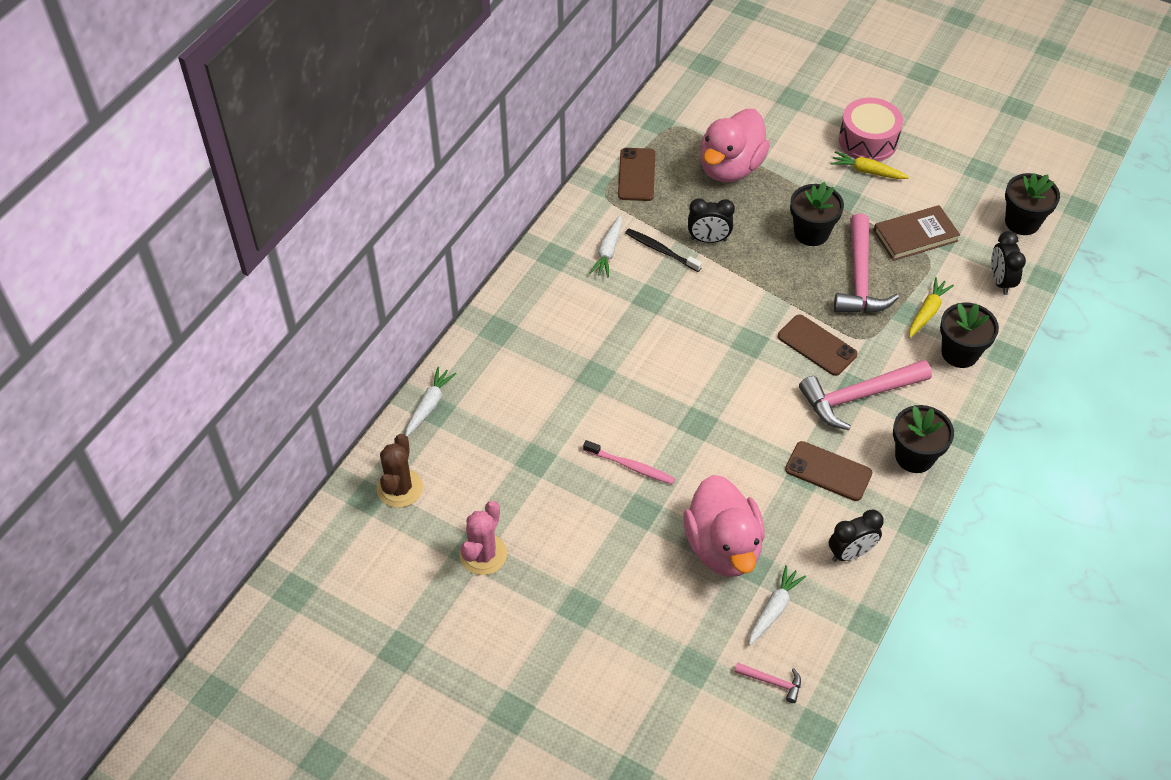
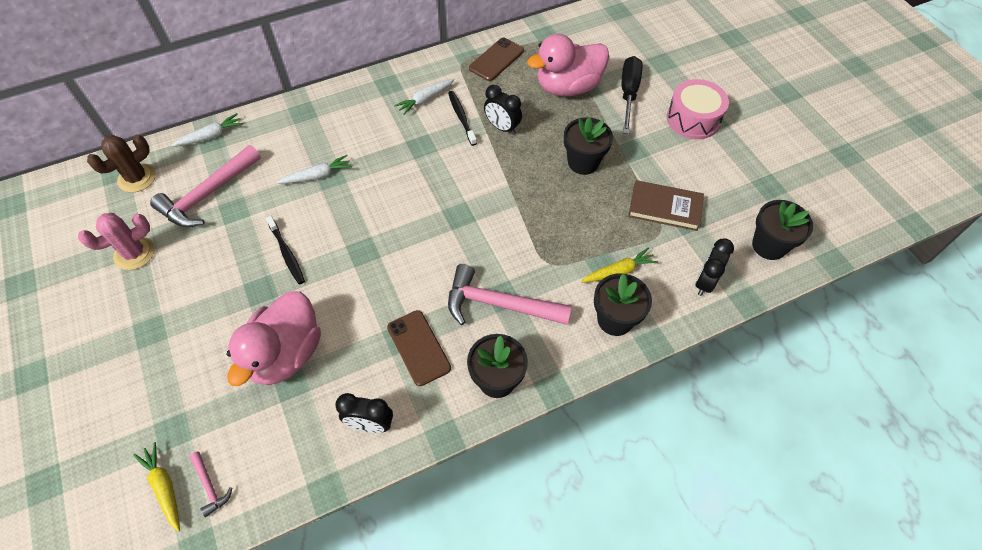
camera: 35 degrees right, 5 degrees up
(631, 466) = (287, 253): pink toothbrush -> black toothbrush
(774, 609) = (271, 428): white carrot -> white carrot (317, 175)
(791, 145) = (628, 94): none -> black screwdriver
(816, 345) = (505, 246): brown phone -> none
(860, 278) = (589, 215): pink hammer -> pink hammer (208, 195)
(867, 171) = (671, 141): yellow carrot -> yellow carrot (164, 487)

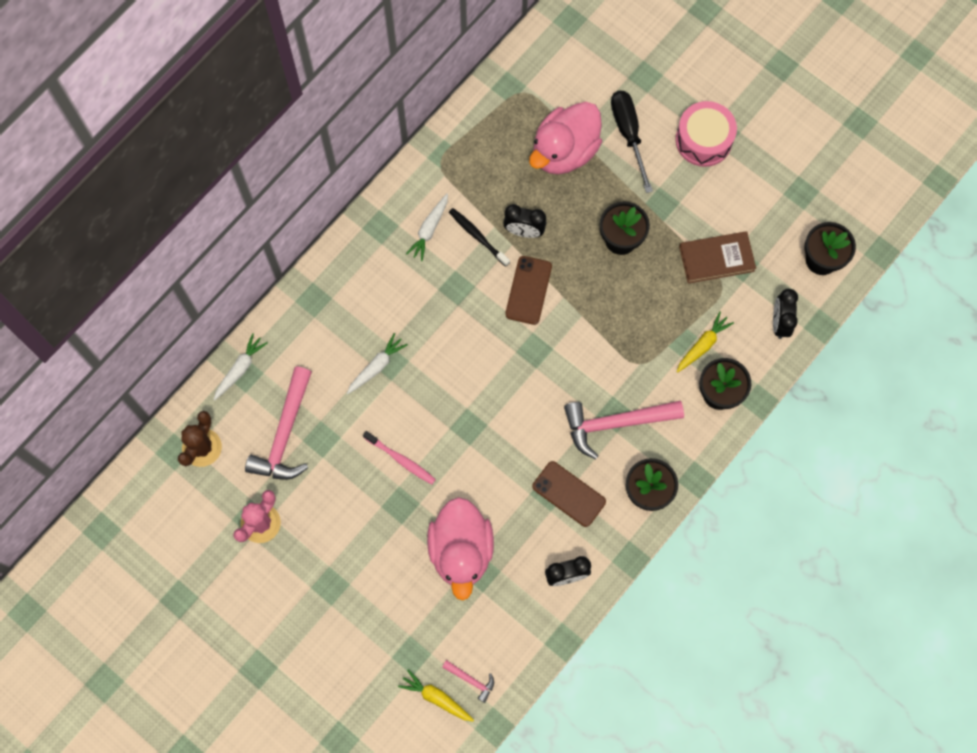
camera: 25 degrees left, 15 degrees up
(287, 253) = (401, 460): black toothbrush -> pink toothbrush
(496, 60) = (474, 145): brown phone -> brown phone (528, 290)

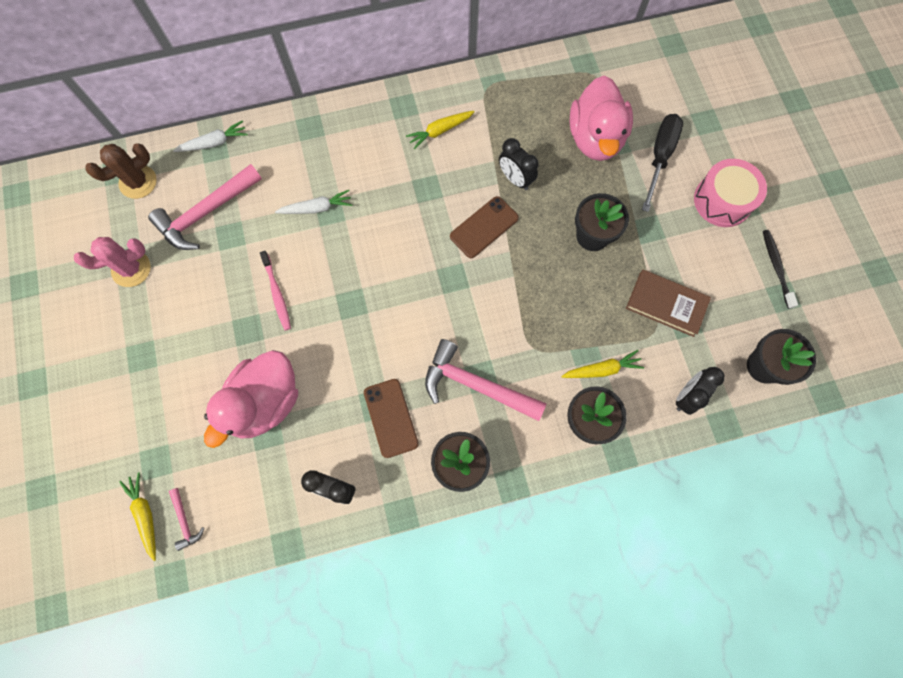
camera: 35 degrees right, 0 degrees up
(429, 230) = (440, 131): white carrot -> yellow carrot
(477, 236) = (474, 160): black toothbrush -> black toothbrush (776, 267)
(564, 151) = (595, 138): pink duck -> pink duck turned 75 degrees counterclockwise

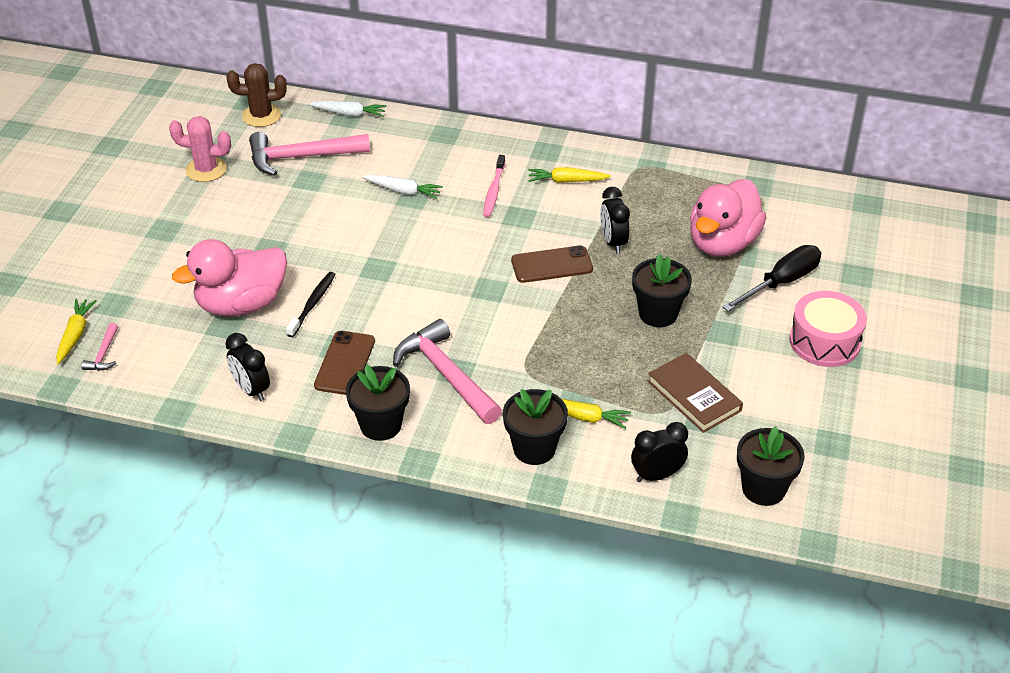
camera: 30 degrees right, 30 degrees down
(277, 293) = (316, 235): pink toothbrush -> pink toothbrush (494, 191)
(776, 267) = (843, 417): black toothbrush -> black toothbrush (312, 304)

